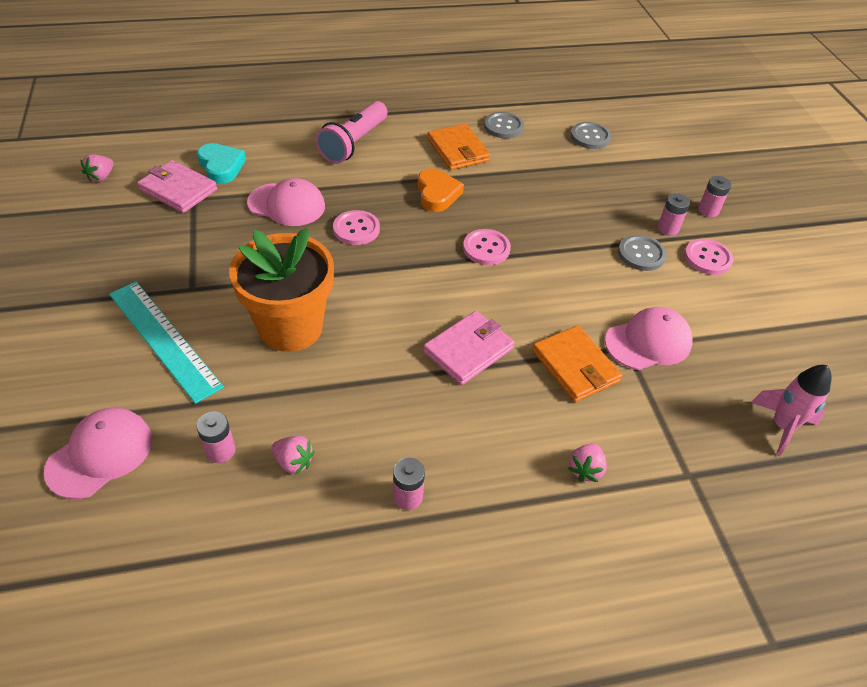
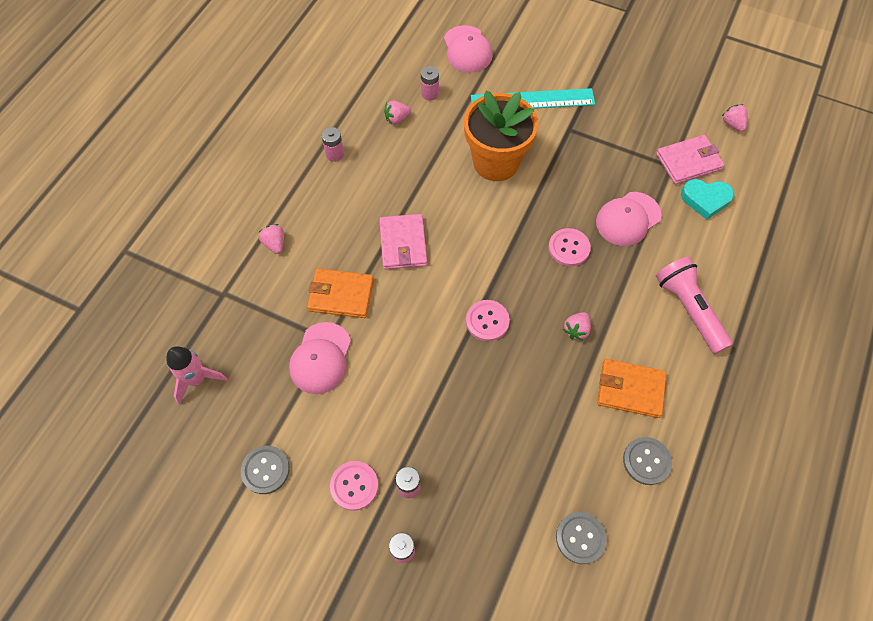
camera: 130 degrees right, 15 degrees up
(437, 194) = (576, 330): orange heart -> pink strawberry
(641, 254) = (398, 433): grey button -> grey button (265, 470)

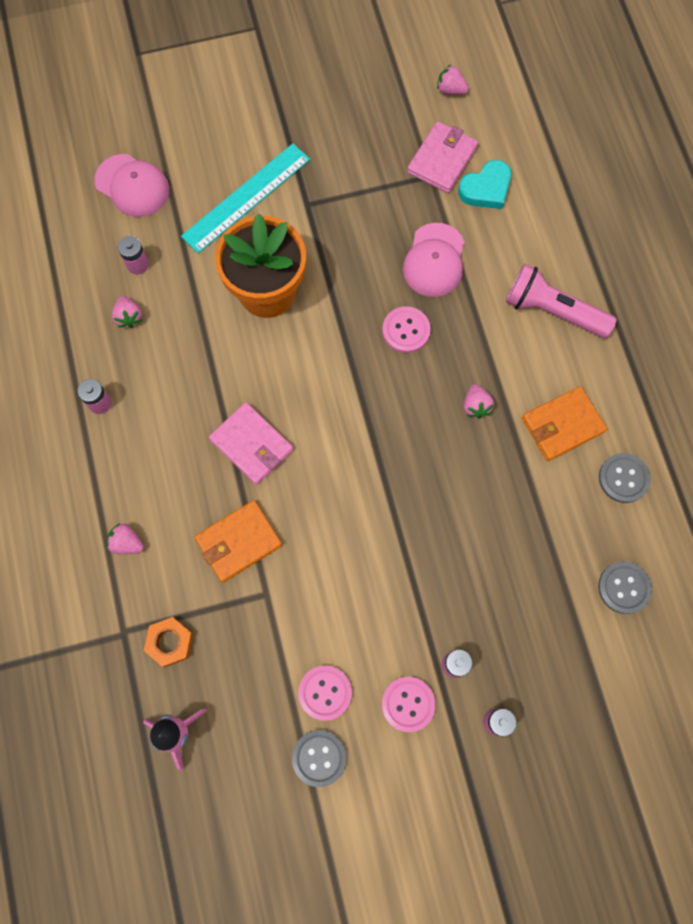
camera: 40 degrees left, 10 degrees up
(244, 321) = (169, 642): none -> orange nut
(321, 358) = (275, 617): pink cap -> none
(397, 119) = (129, 317): pink strawberry -> pink strawberry turned 45 degrees counterclockwise
(487, 321) = (393, 459): pink button -> pink button (325, 692)

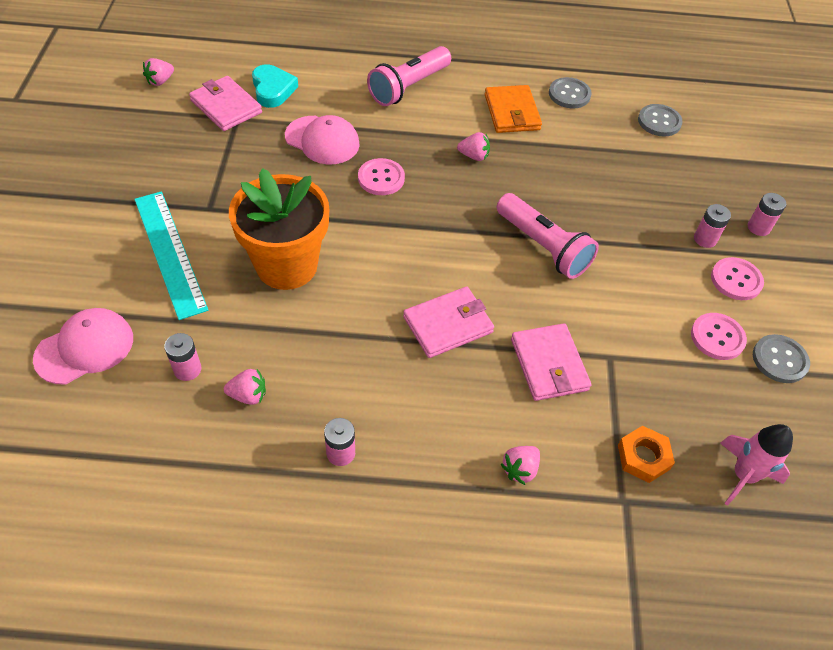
camera: 75 degrees left, 20 degrees down
(238, 542) = (549, 364): orange wallet -> pink wallet
(377, 504) = (543, 247): none -> pink flashlight

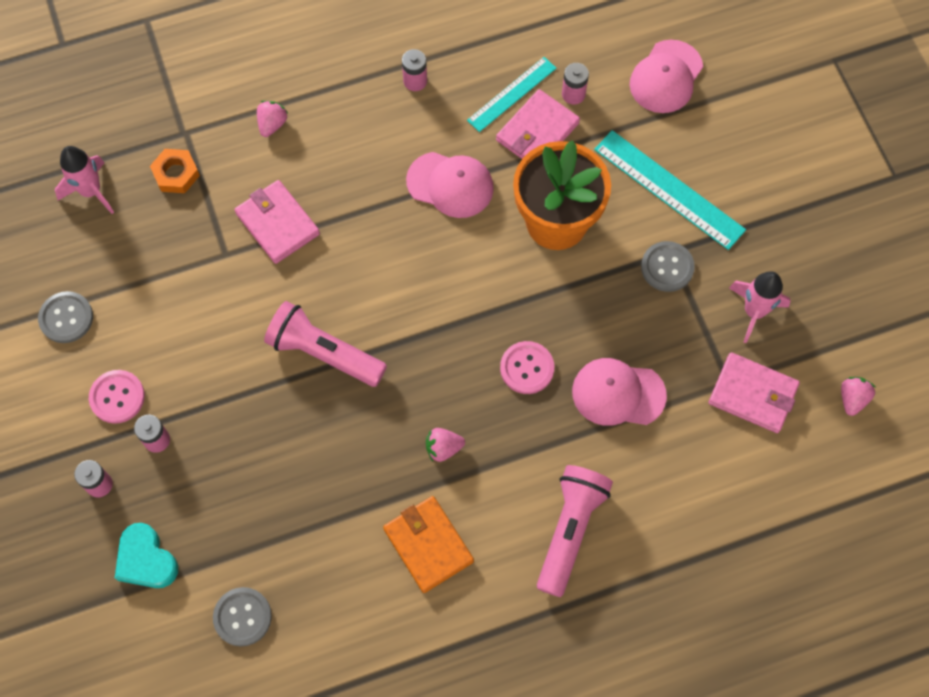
camera: 160 degrees right, 15 degrees up
(180, 149) = (754, 311): none -> pink rocket
(248, 395) = (512, 94): pink strawberry -> turquoise ruler
(273, 90) = (721, 447): turquoise heart -> turquoise heart (146, 560)
(363, 333) = (450, 185): none -> pink cap
(448, 324) = (381, 225): pink wallet -> pink wallet (537, 132)
(569, 94) = (369, 616): grey button -> grey button (667, 267)
(717, 337) = (128, 318): pink button -> none

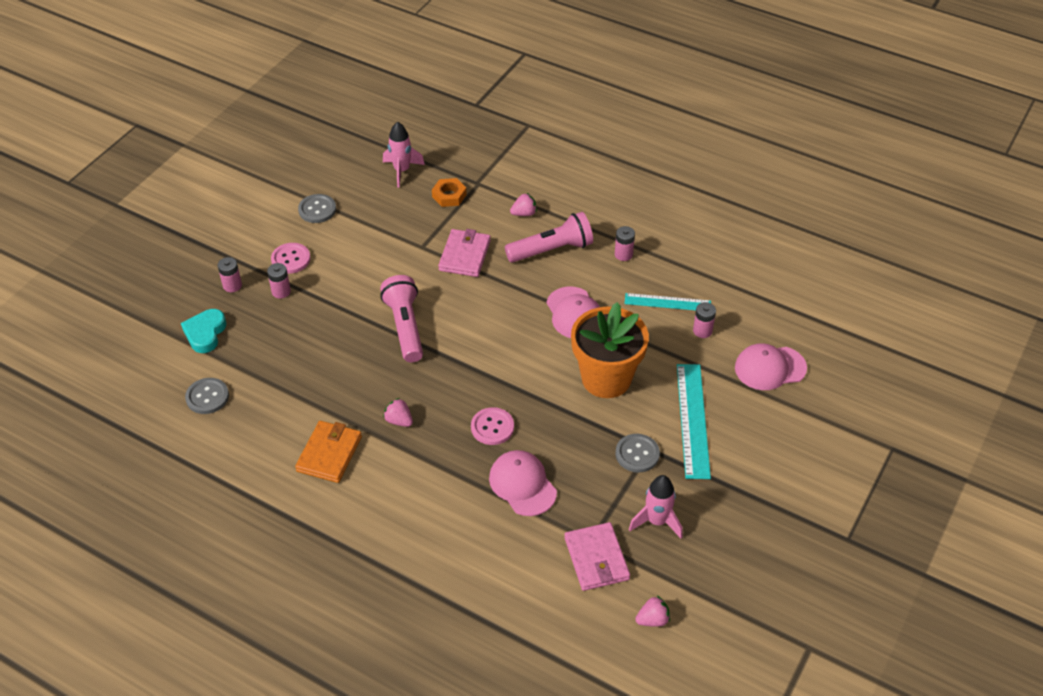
camera: 50 degrees right, 20 degrees down
(537, 132) = (656, 330): pink wallet -> none
(570, 530) = (405, 519): pink flashlight -> pink flashlight (552, 250)

